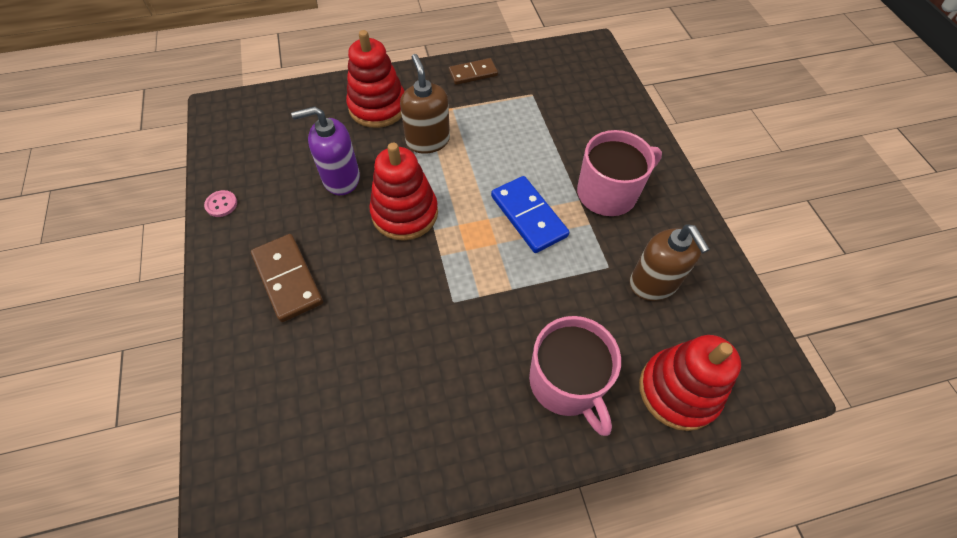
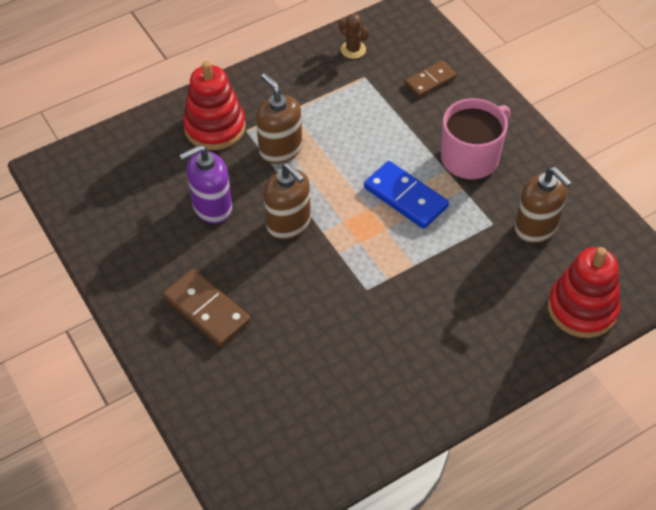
camera: 15 degrees left, 5 degrees down
(221, 204) = (106, 261): pink button -> none
(405, 213) = (289, 224): red stacking toy -> brown soap dispenser
(473, 73) = (296, 69): brown domino -> brown domino (430, 80)
(531, 68) = (353, 50): none -> brown cactus
(566, 382) = (489, 327): pink mug -> none

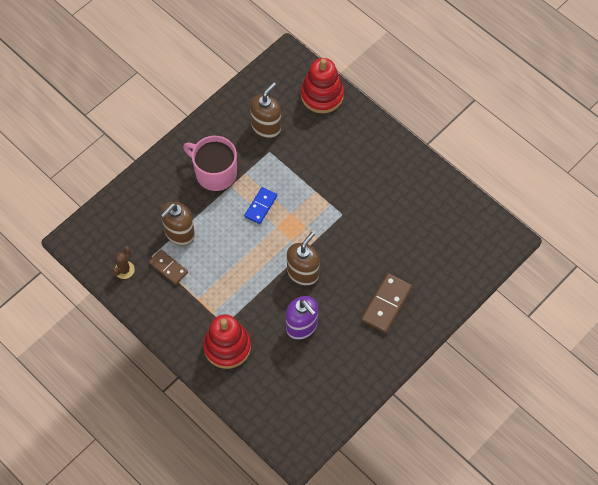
camera: 105 degrees left, 10 degrees up
(280, 149) = (237, 295): brown soap dispenser -> brown soap dispenser (179, 233)
(405, 197) = (260, 206): blue domino -> blue domino, size x0.66
(430, 80) = (146, 211): brown domino -> brown domino (168, 268)

